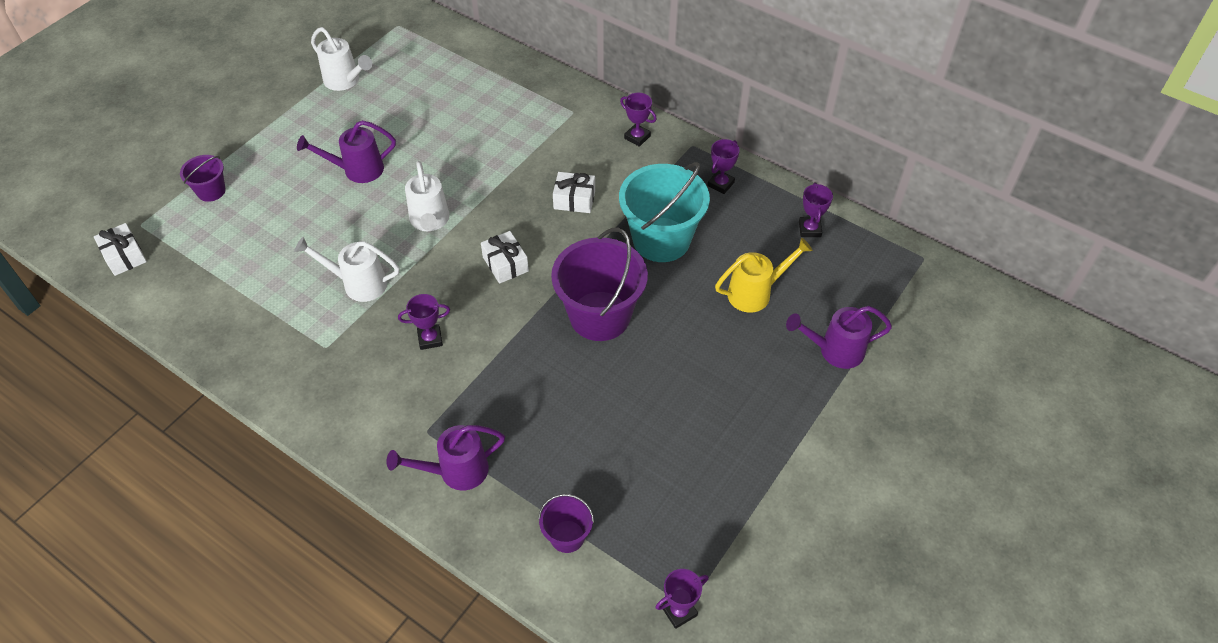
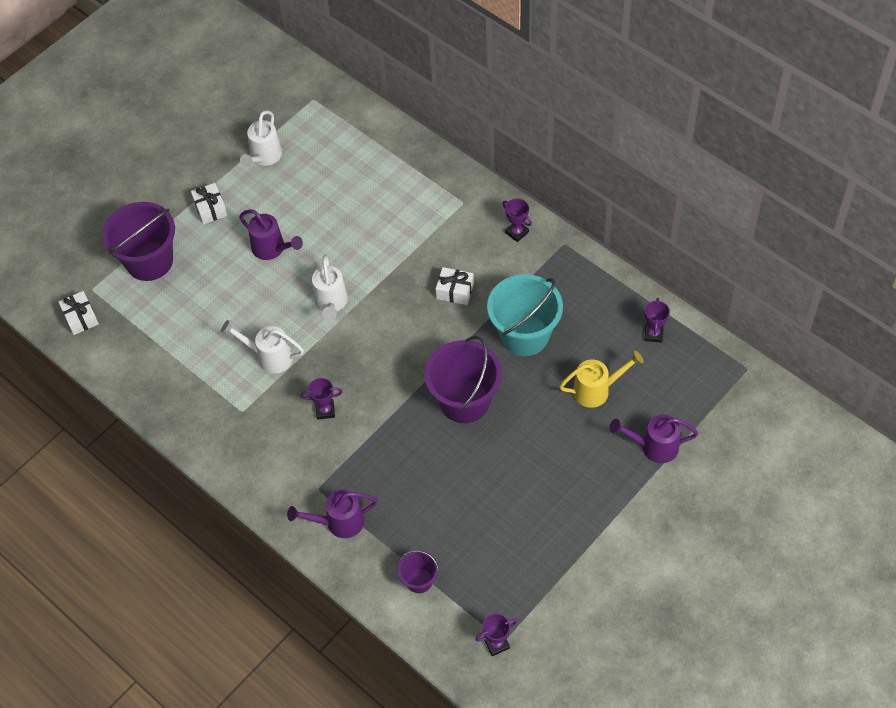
camera: 10 degrees right, 5 degrees up
(211, 191) = (149, 261): purple bucket -> purple bucket, size x2.01
(345, 81) = (264, 157): white watering can -> white watering can turned 60 degrees clockwise
(357, 170) = (272, 249): purple watering can -> purple watering can turned 135 degrees counterclockwise
(505, 264) = (391, 348): white gift -> white gift (210, 208)
(720, 184) = (583, 285): purple trophy -> none

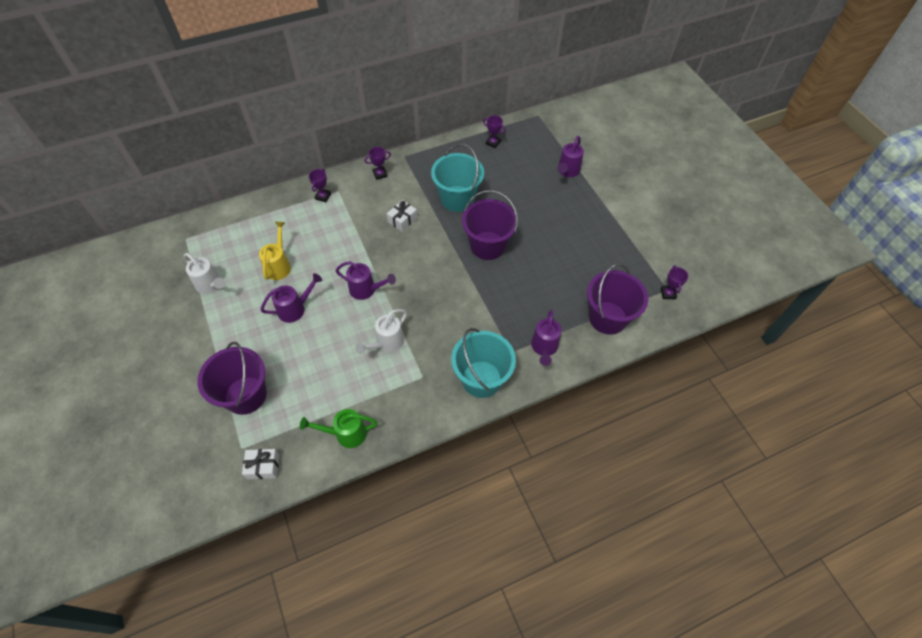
camera: 70 degrees left, 0 degrees up
(144, 371) = (346, 434): none -> green watering can
(210, 208) = (229, 336): white gift -> none
(266, 472) = (481, 379): none -> turquoise bucket
(325, 410) = (451, 324): purple trophy -> purple trophy (323, 196)
(331, 303) = (366, 290): white watering can -> purple watering can
(419, 580) = (607, 318): purple bucket -> purple bucket, size x2.01
(596, 390) = (516, 181): yellow watering can -> yellow watering can (279, 265)

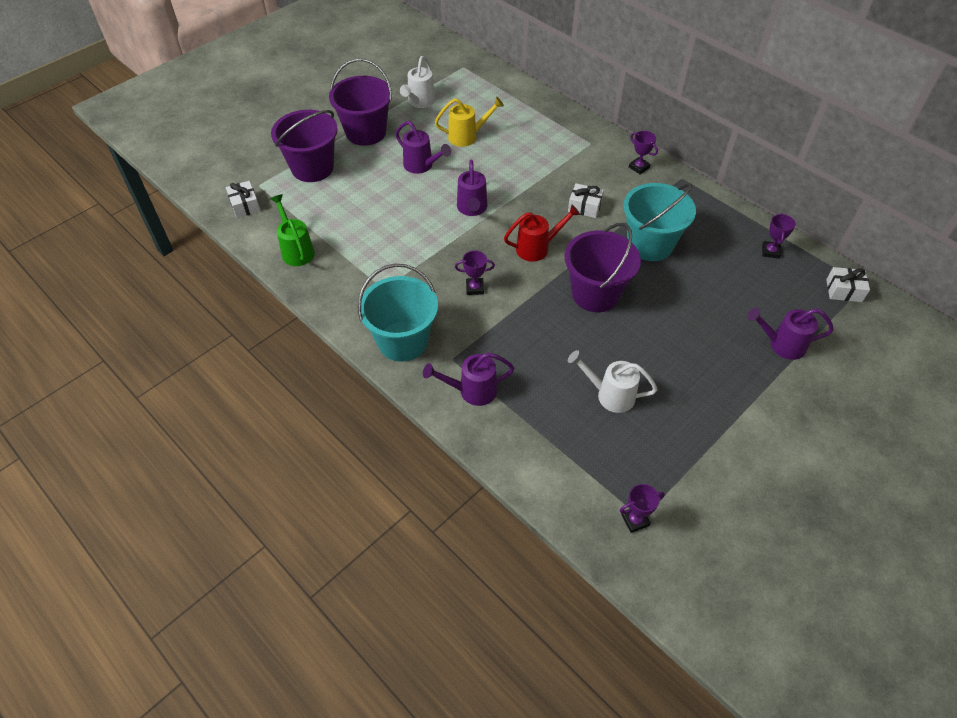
camera: 70 degrees right, 5 degrees down
(323, 196) = (575, 135): purple trophy -> purple trophy (474, 288)
(386, 343) = (413, 246): white watering can -> white watering can (610, 395)
(429, 263) = (537, 248): none -> red watering can
(538, 125) = (844, 290): none -> white gift
(607, 318) = (552, 451): purple bucket -> purple bucket (366, 132)

